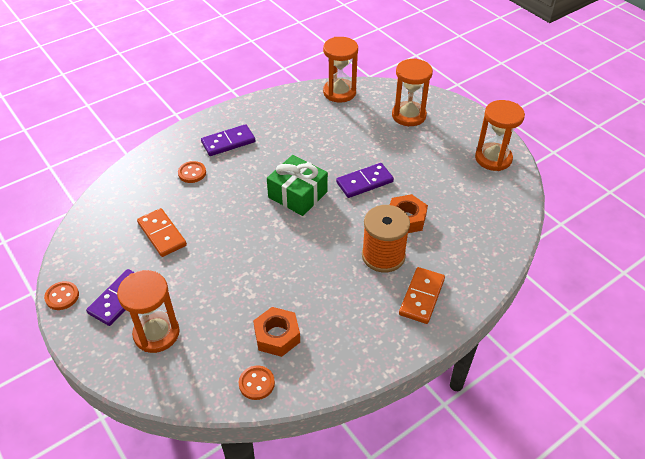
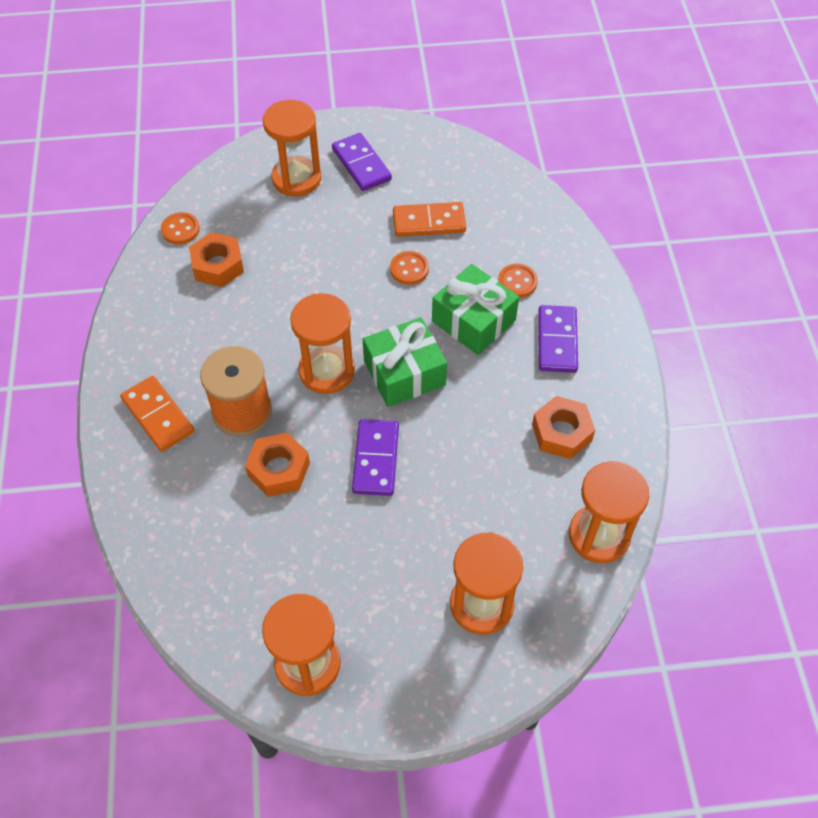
camera: 120 degrees right, 10 degrees up
(62, 296) = (397, 126): orange button -> orange button (409, 269)
(236, 180) = (473, 321): none -> green gift
(290, 121) = (561, 432): none -> orange nut
(323, 230) = (327, 371): none -> orange hourglass

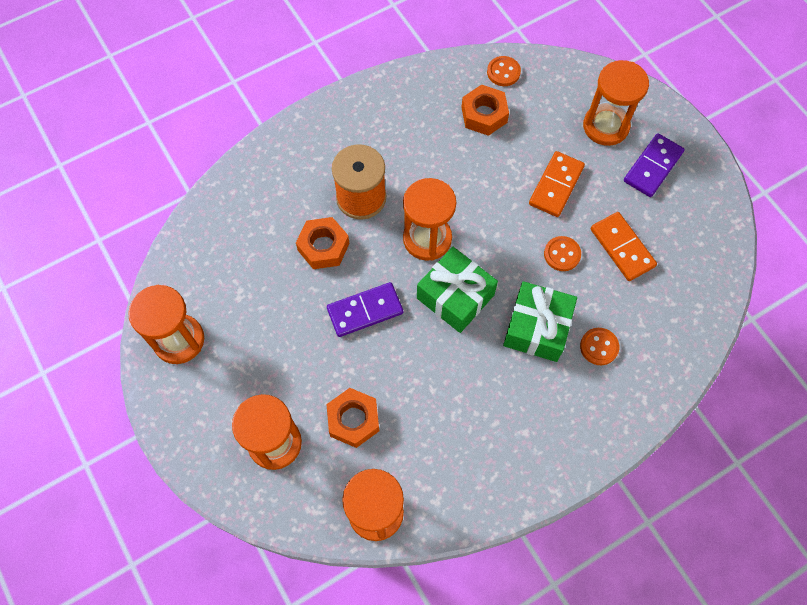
camera: 65 degrees right, 10 degrees up
(157, 415) = (329, 145): orange domino -> orange domino (556, 185)
(557, 341) = (553, 405): purple domino -> none
(561, 432) = (460, 445): orange nut -> orange nut (353, 420)

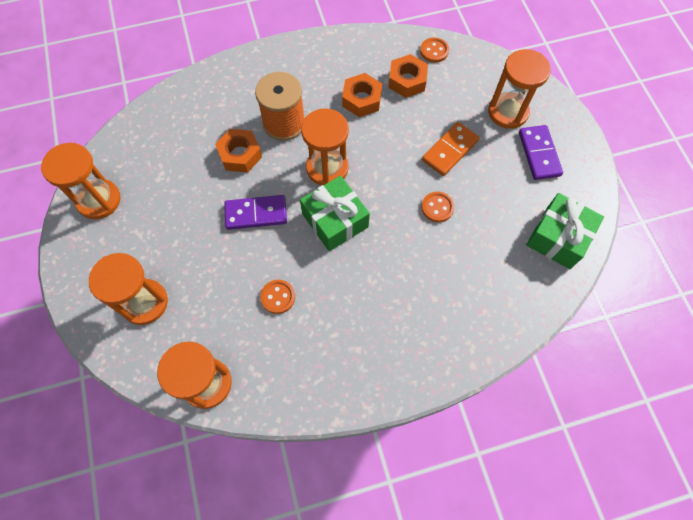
camera: 15 degrees right, 0 degrees up
(353, 420) = (215, 300): orange nut -> orange nut (361, 99)
(536, 328) = (396, 263): green gift -> green gift (558, 237)
(599, 347) = (445, 293): orange button -> orange button (278, 297)
(622, 248) = (492, 214): orange domino -> none
(652, 167) = (539, 154): purple domino -> purple domino turned 60 degrees counterclockwise

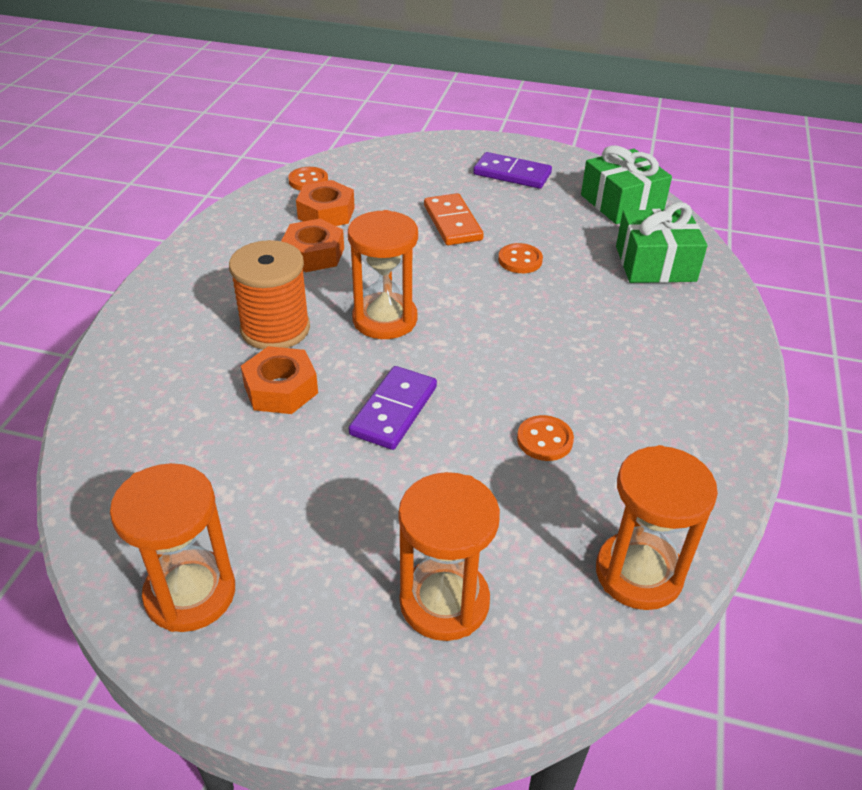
camera: 60 degrees left, 25 degrees down
(335, 220) = (469, 343): green gift -> green gift (655, 264)
(508, 112) = (442, 170): orange hourglass -> none

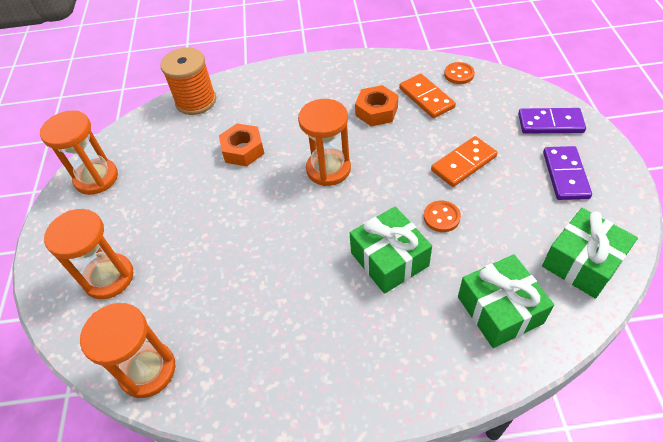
camera: 75 degrees right, 10 degrees up
(275, 329) = (293, 126): orange spool -> orange spool (196, 101)
(326, 213) = (426, 98): orange nut -> orange domino
(394, 411) = (245, 205): purple domino -> purple domino (550, 123)
(544, 440) = (248, 289): orange button -> none
(558, 312) = (389, 259): none -> green gift

